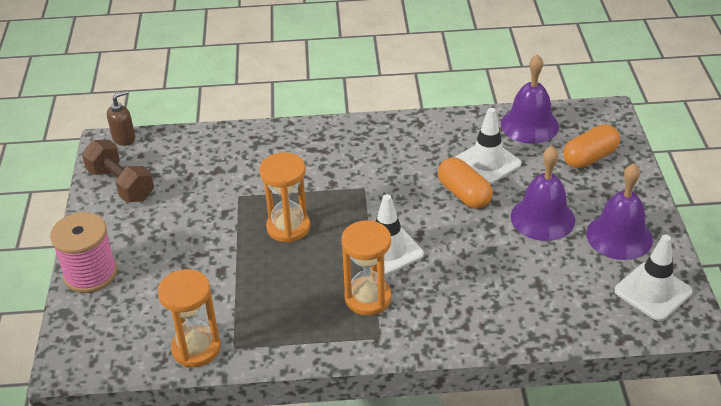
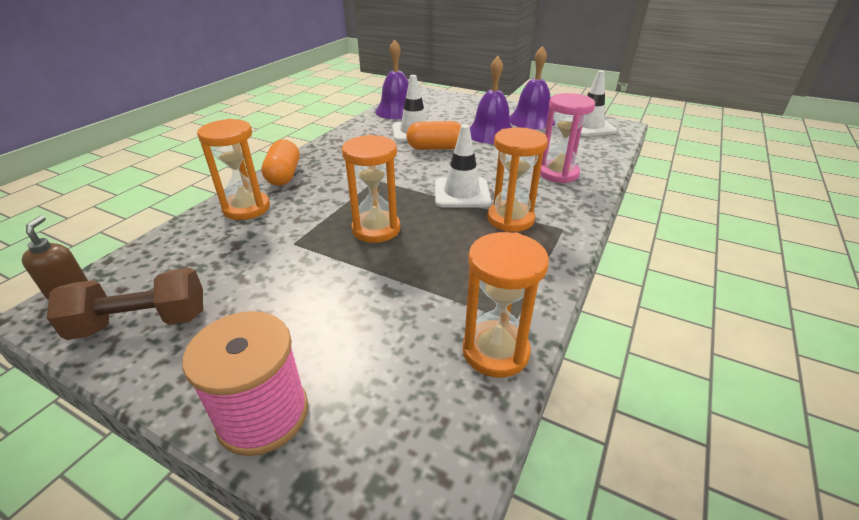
camera: 60 degrees left, 5 degrees down
(261, 146) = (246, 208): none -> orange hourglass
(489, 302) = (558, 174): none -> pink hourglass
(589, 158) = (452, 106): orange capsule -> orange capsule (284, 175)

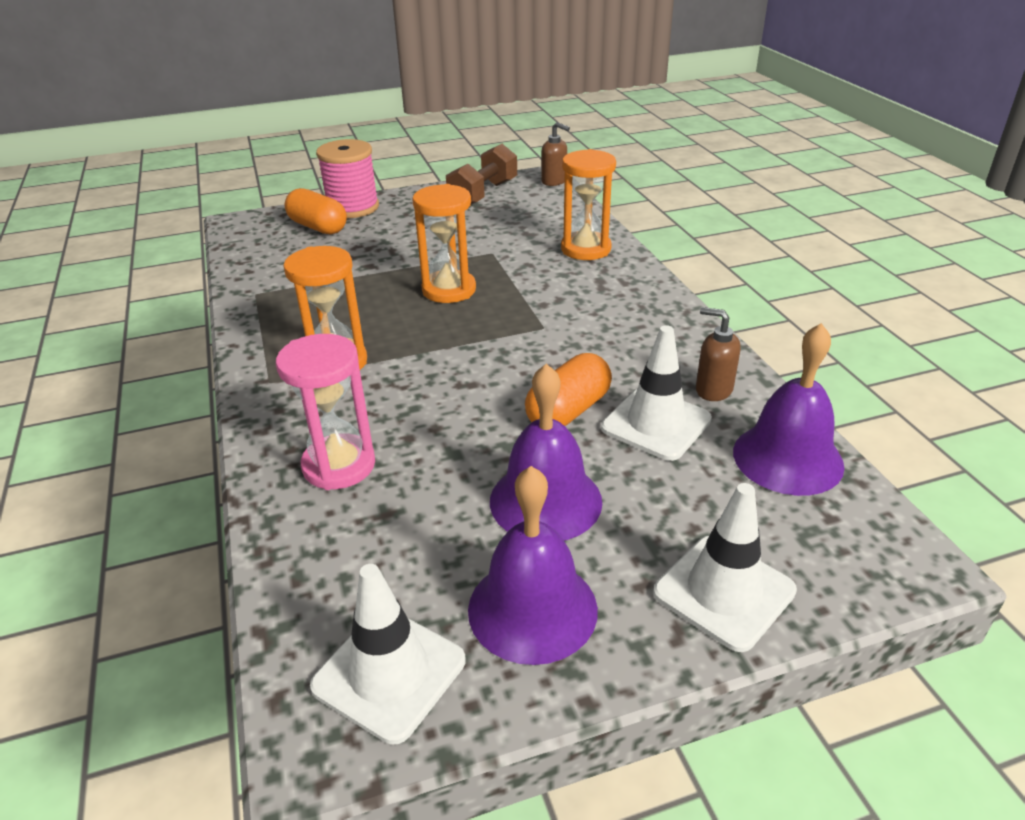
camera: 135 degrees right, 0 degrees up
(284, 175) = (635, 282): orange capsule -> orange capsule (318, 227)
(372, 130) = (713, 390): none -> brown soap dispenser
(461, 193) = (427, 363): white traffic cone -> white traffic cone (724, 592)
(495, 351) = (254, 274): orange hourglass -> none

